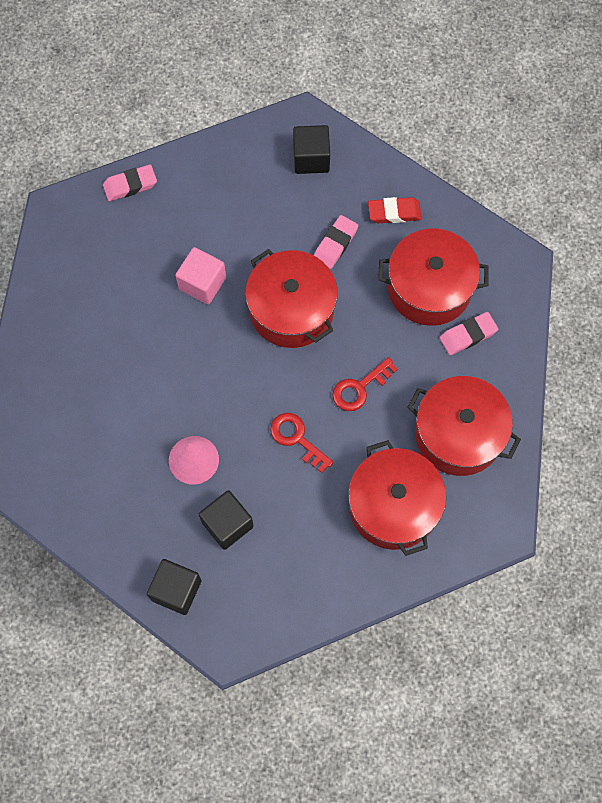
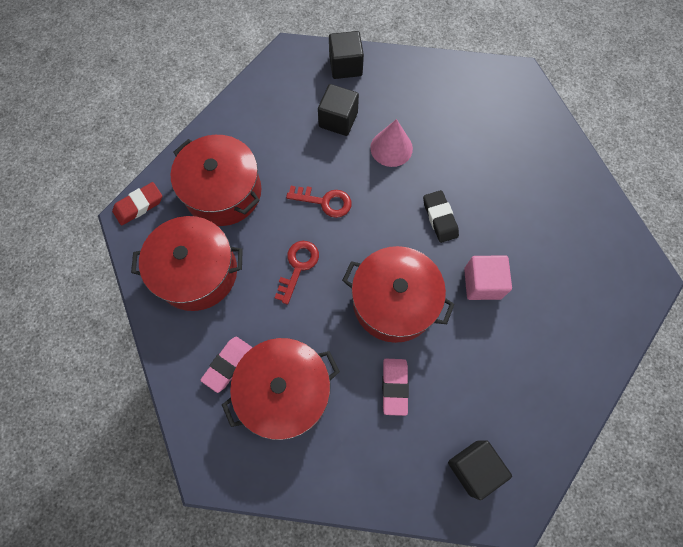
camera: 150 degrees right, 0 degrees up
(130, 185) = (610, 338): pink eraser -> none
(197, 361) = (439, 218): none -> black eraser
(394, 212) = (359, 454): red eraser -> red eraser (139, 205)

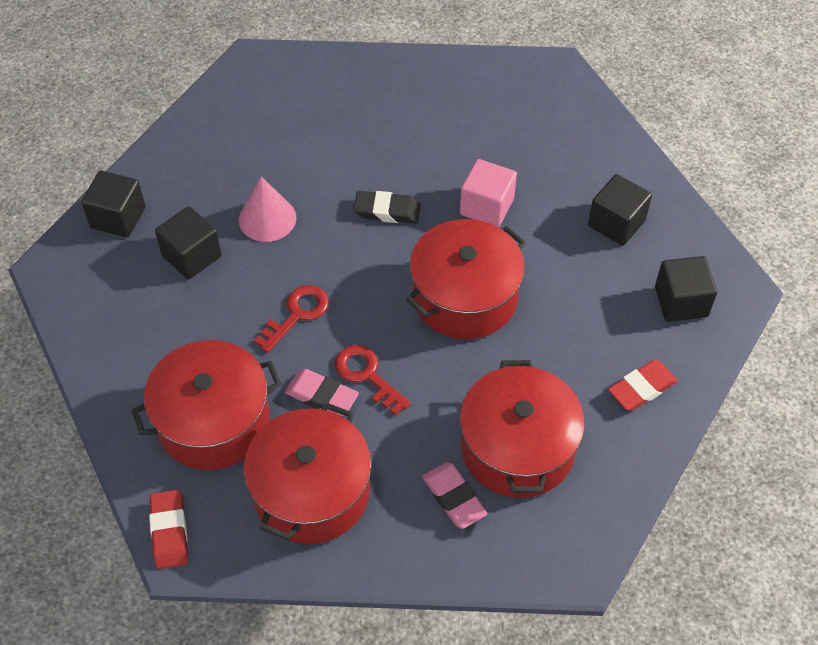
camera: 65 degrees left, 15 degrees down
(376, 465) = (642, 388): none -> red eraser
(394, 387) = (563, 336): pink eraser -> pink eraser (321, 396)
(522, 386) = (616, 223): none -> black cube

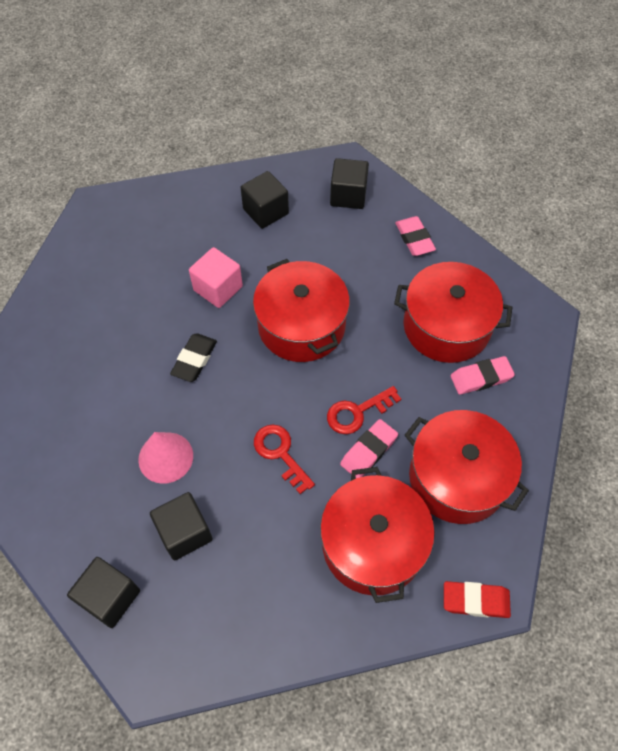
camera: 75 degrees left, 5 degrees up
(642, 388) = (414, 239): red eraser -> pink eraser

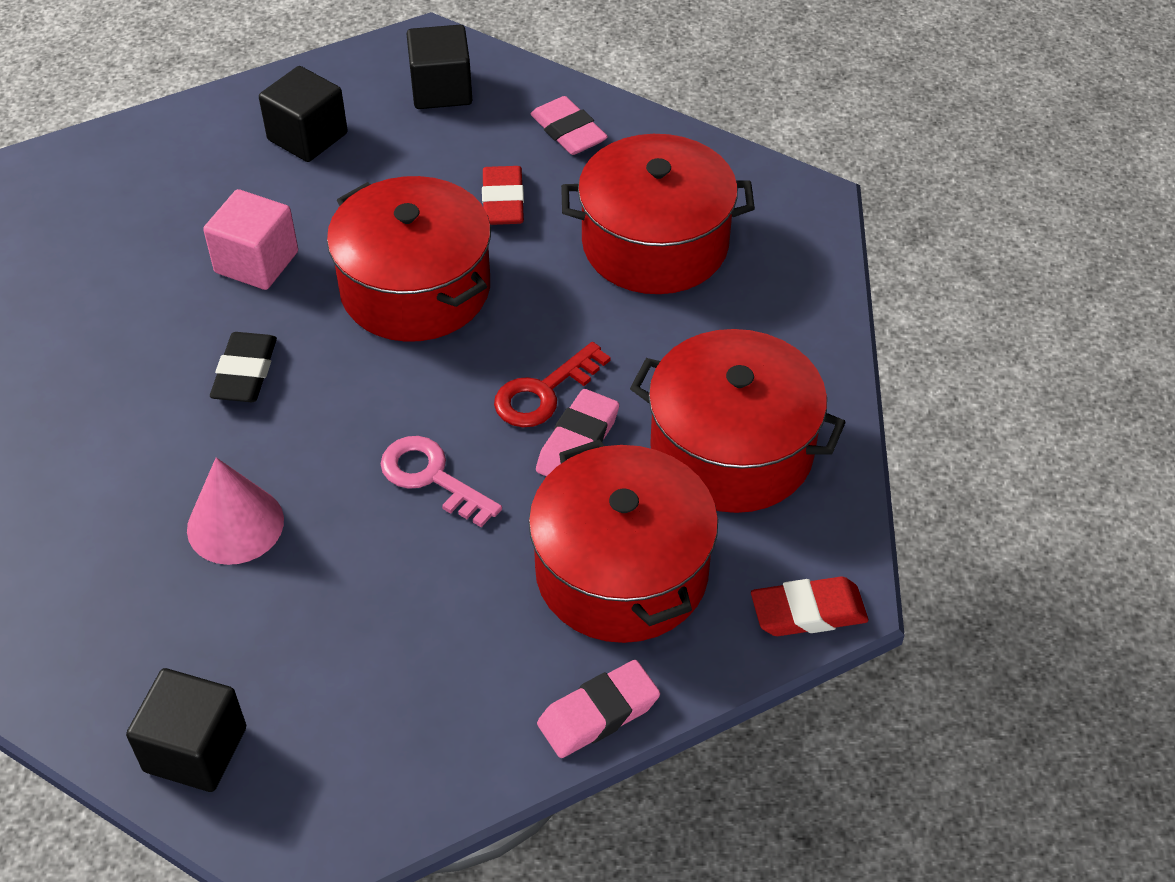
camera: 15 degrees left, 10 degrees down
(184, 532) = (300, 626): black cube -> none
(280, 454) = (432, 477): red key -> pink key
(365, 278) = (503, 201): none -> red eraser
(481, 378) = (730, 304): pink eraser -> pink eraser (598, 714)

